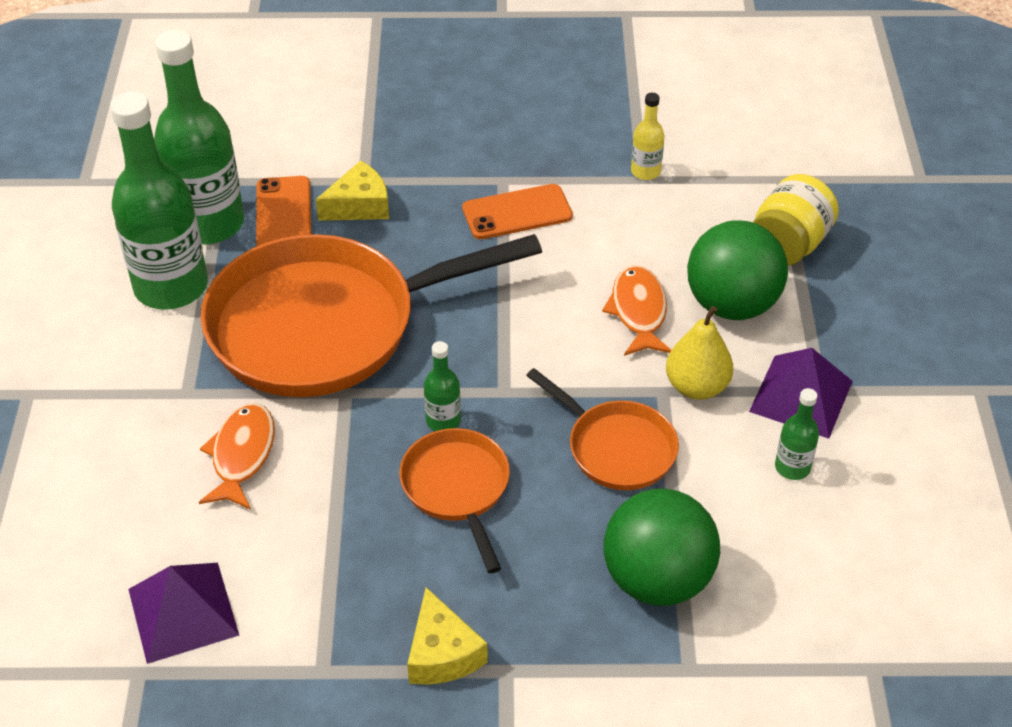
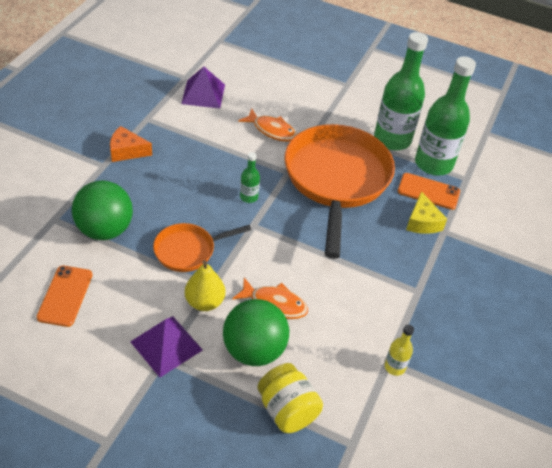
camera: 110 degrees right, 0 degrees up
(442, 653) = (126, 151): yellow cheese -> orange cheese
(457, 488) = (205, 186): orange pan -> none
(517, 212) = (385, 285): orange phone -> orange phone (65, 296)
(792, 467) = (124, 314): green bottle -> none

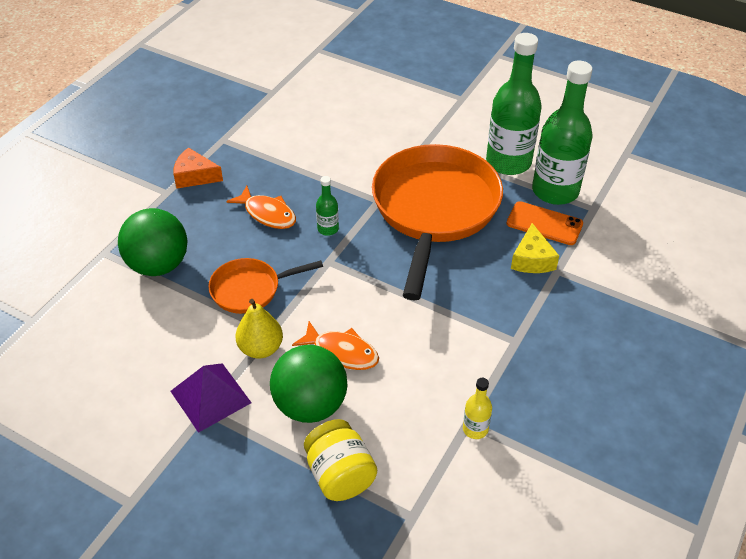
camera: 10 degrees right, 0 degrees up
(65, 296) = (105, 338): orange phone -> none
(203, 94) = (291, 111): purple pyramid -> none
(272, 130) = (365, 152): orange fish -> orange fish (267, 214)

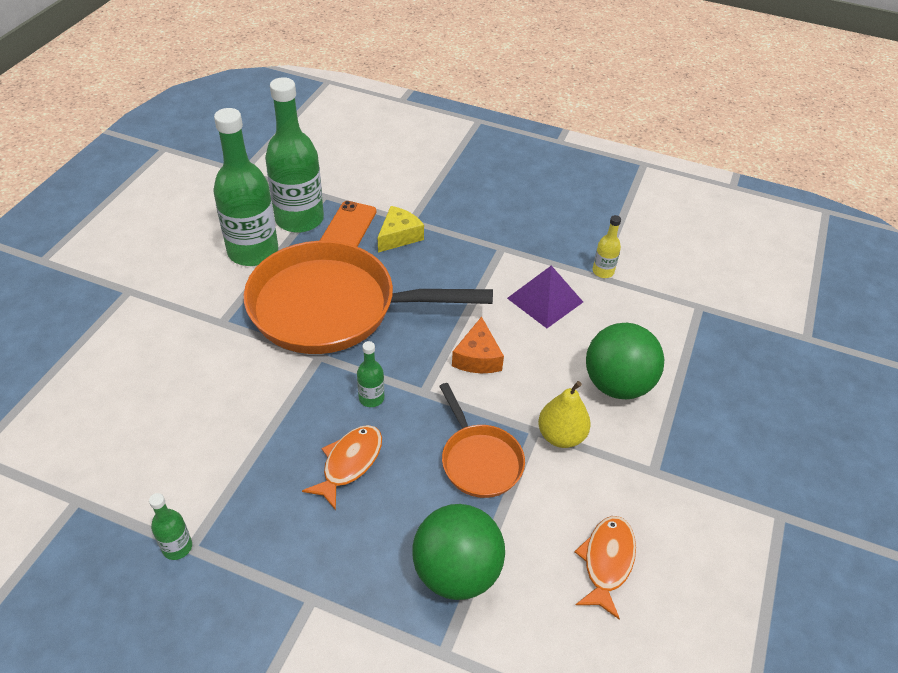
camera: 100 degrees left, 0 degrees up
(195, 176) = (275, 567): orange cheese -> orange cheese (477, 357)
(210, 396) = (636, 470): purple pyramid -> purple pyramid (545, 300)
(224, 134) = (177, 547): none -> green bottle
(340, 475) = (681, 355): yellow jar -> none
(342, 352) = (547, 367): orange fish -> orange fish (607, 562)
(532, 259) = (399, 236): yellow cheese -> yellow cheese turned 45 degrees counterclockwise

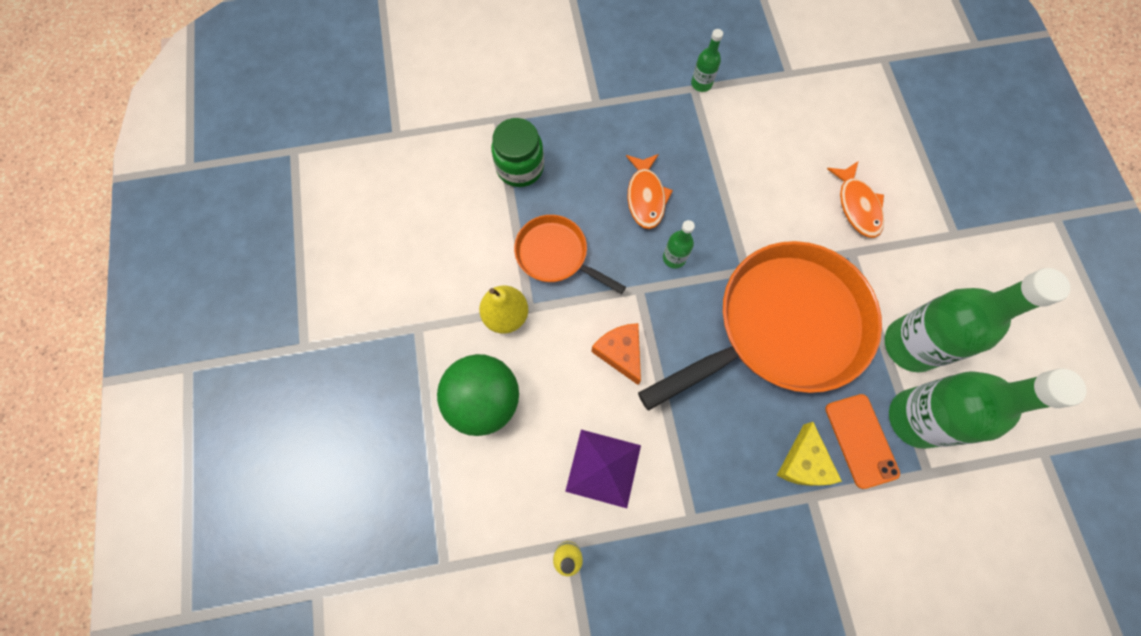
camera: 150 degrees right, 25 degrees up
(456, 572) = (520, 167): green ball -> green jar
(607, 562) = (423, 231): orange fish -> orange fish (857, 206)

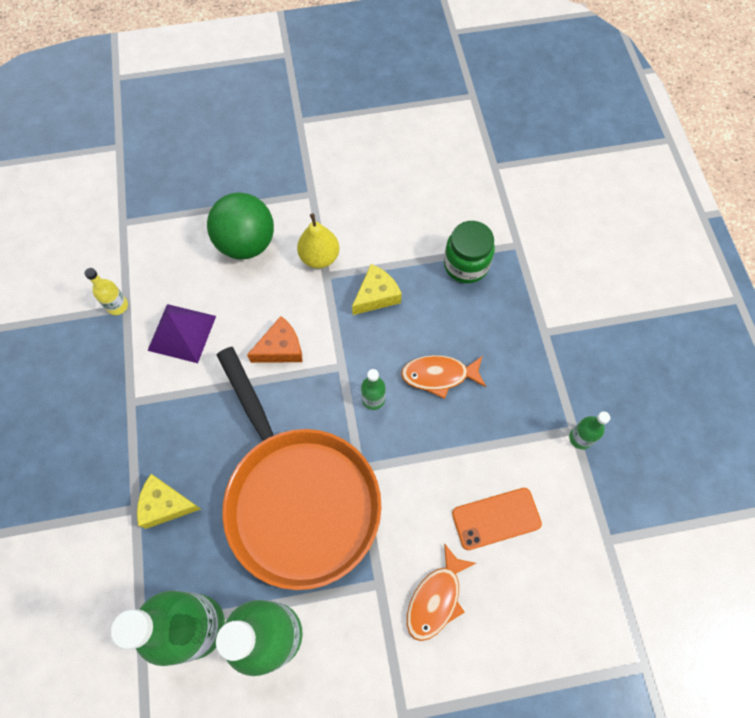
camera: 90 degrees right, 5 degrees down
(555, 255) = (376, 295): orange pan -> yellow cheese
(857, 206) = (436, 598): orange fish -> orange fish turned 45 degrees counterclockwise
(861, 440) = (180, 564): orange phone -> orange phone (496, 518)

